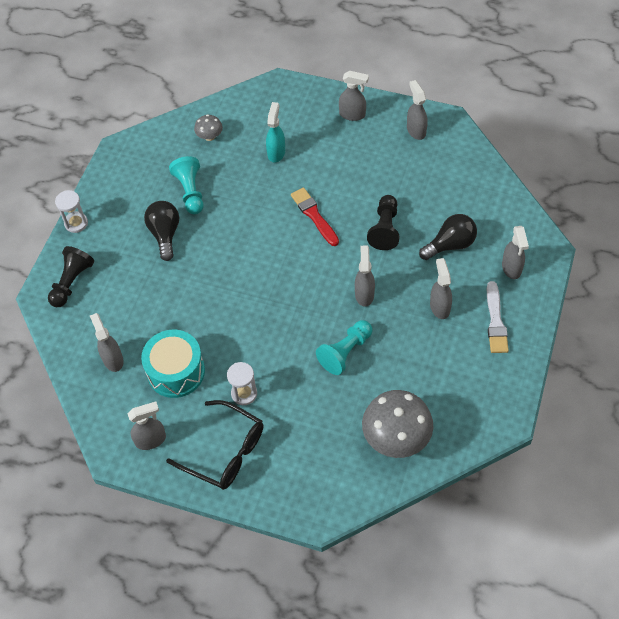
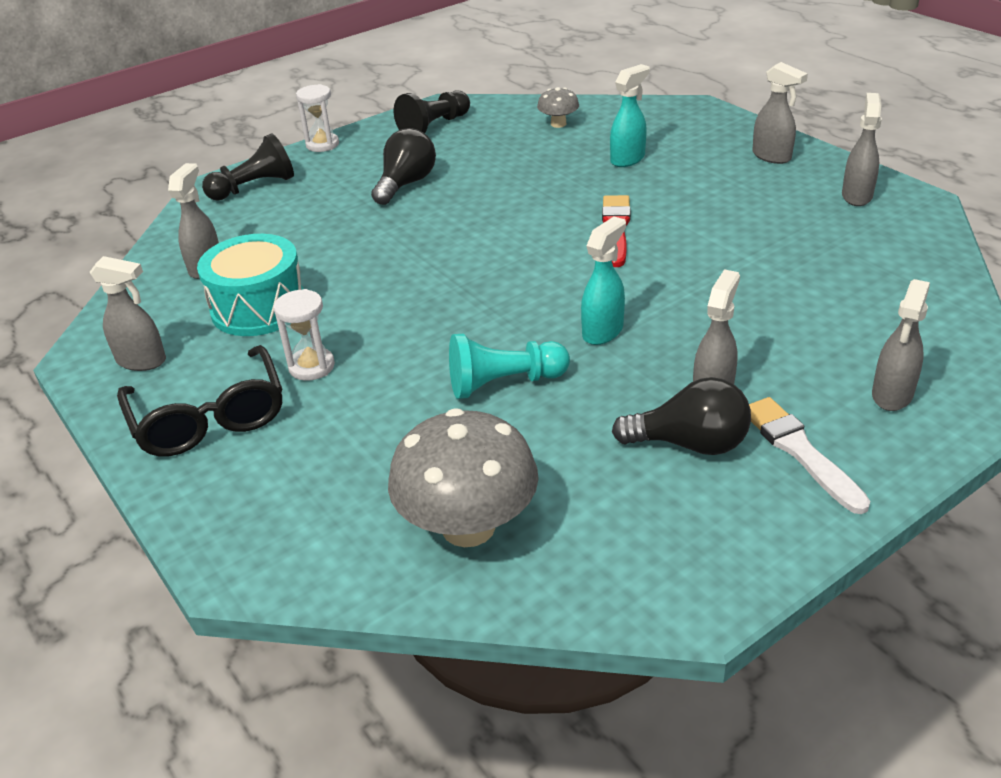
camera: 35 degrees right, 20 degrees down
(190, 192) = (480, 160): turquoise pawn -> none
(364, 294) = (603, 331): grey spray bottle -> turquoise spray bottle
(385, 229) = (708, 275): black pawn -> black pawn (434, 126)
(450, 245) = (801, 328): black light bulb -> black light bulb (690, 444)
(495, 321) = (800, 451): white brush -> white brush turned 120 degrees clockwise

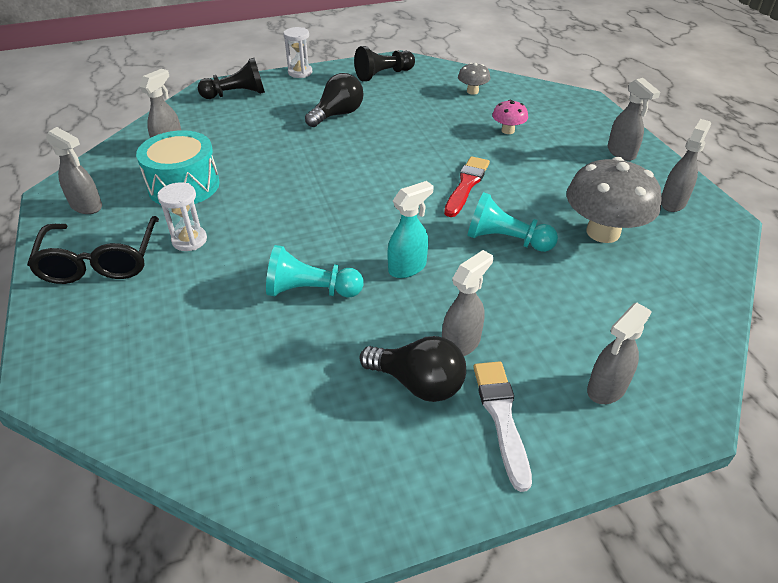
camera: 15 degrees right, 5 degrees up
(468, 526) = (215, 403): grey mushroom -> grey mushroom (603, 232)
(628, 159) = (508, 130): turquoise spray bottle -> pink mushroom
(697, 276) = (506, 240): none -> turquoise pawn

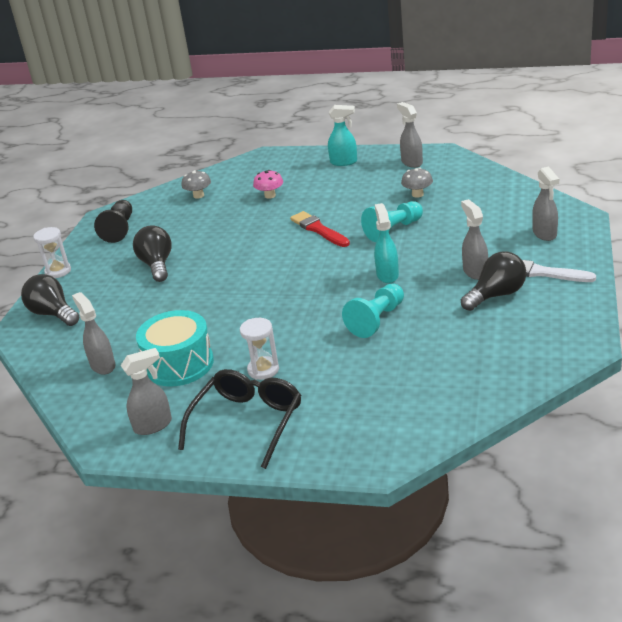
camera: 55 degrees left, 10 degrees down
(100, 261) = (247, 422): black glasses -> black glasses turned 90 degrees counterclockwise
(236, 94) = (53, 314): black pawn -> black light bulb
(603, 232) = (417, 194): grey mushroom -> grey mushroom, size x0.49
(621, 153) = (344, 162): grey spray bottle -> turquoise spray bottle

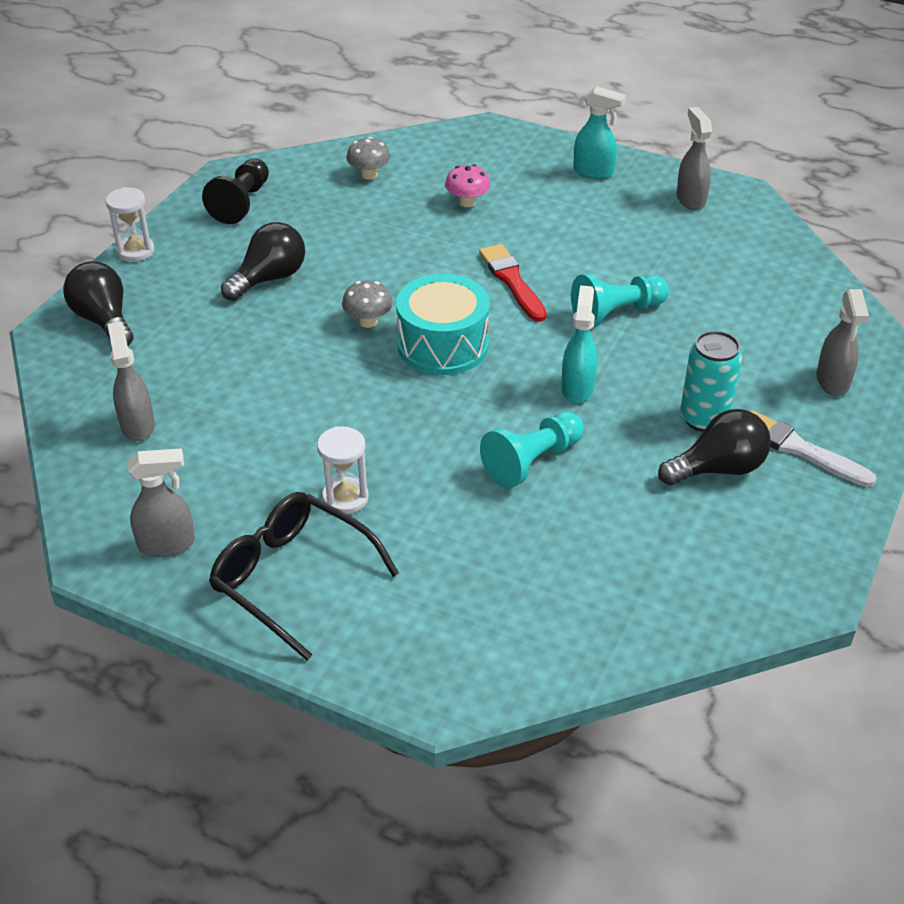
camera: 10 degrees right, 10 degrees up
(157, 265) = (269, 278): black light bulb -> black light bulb turned 45 degrees clockwise
(179, 364) = (237, 454): turquoise drum -> turquoise drum (443, 345)
(247, 422) = (292, 578): black glasses -> black glasses turned 90 degrees counterclockwise
(417, 194) = (676, 259): grey mushroom -> grey mushroom (368, 321)
(475, 271) = (704, 419): grey spray bottle -> turquoise can

